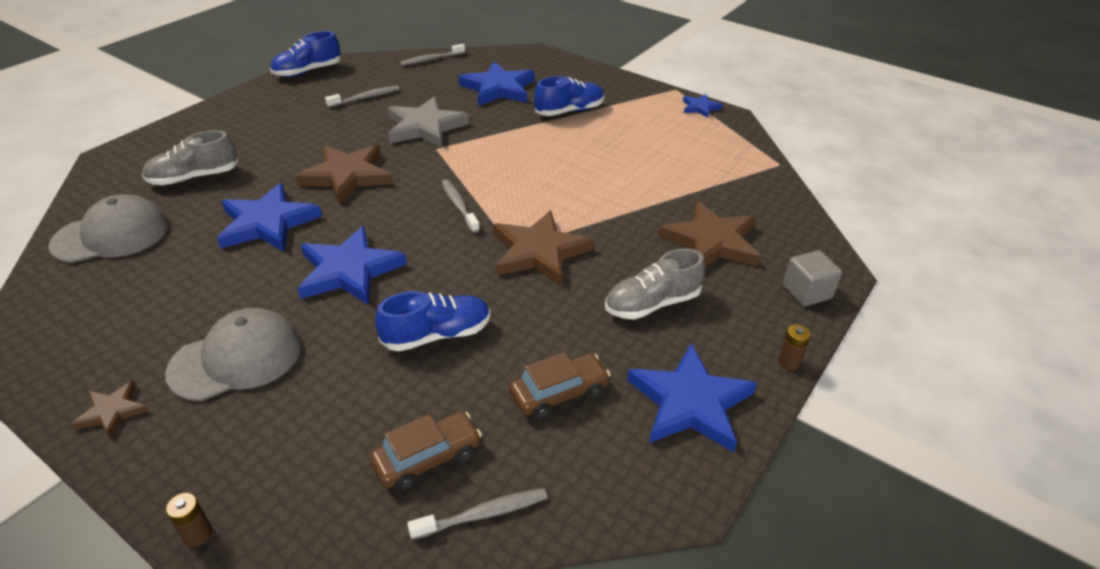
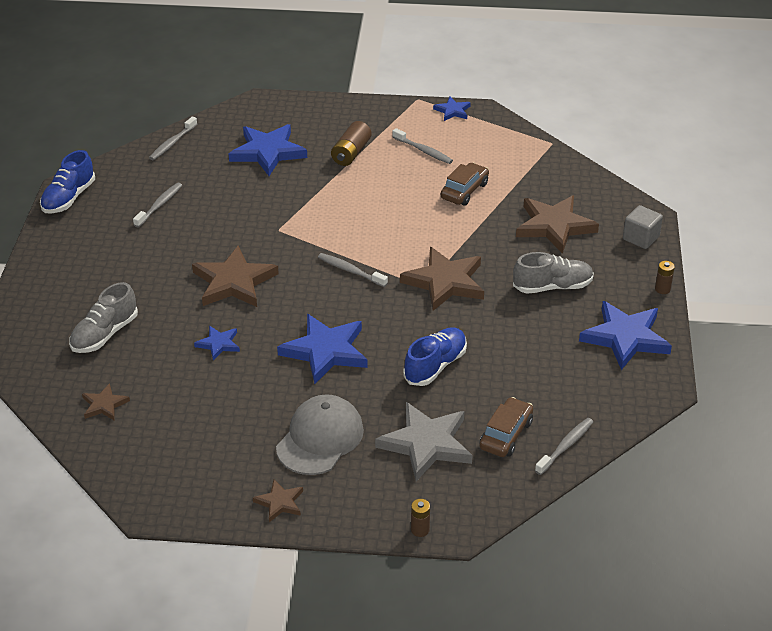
camera: 30 degrees left, 0 degrees up
(111, 235) = (104, 405): grey cap -> brown star
(267, 223) = (218, 344): blue star -> blue star, size x0.51
(425, 127) = (246, 214): grey star -> grey star (426, 444)
(559, 393) = (546, 366): brown car -> brown car (464, 191)
(569, 111) = (351, 153): blue shoe -> brown battery
(639, 130) = (423, 151): none -> grey toothbrush
(652, 304) = (552, 287): grey shoe -> grey shoe turned 135 degrees counterclockwise

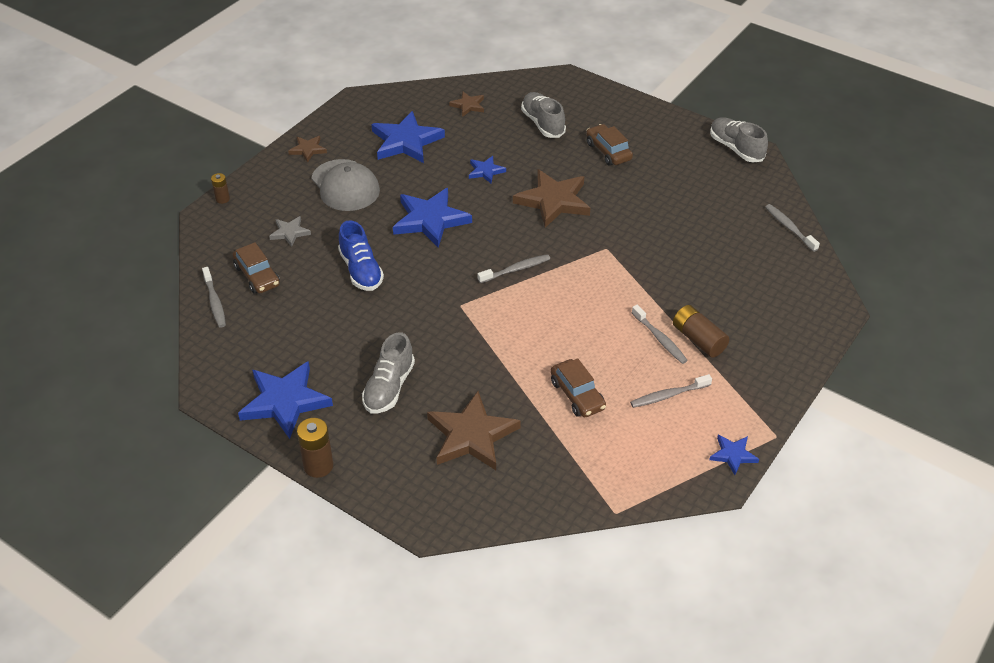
camera: 120 degrees right, 5 degrees up
(69, 198) = (736, 148): blue shoe -> grey shoe
(126, 273) = (608, 151): none -> brown car
(159, 205) = (691, 193): grey toothbrush -> grey toothbrush (660, 339)
(268, 152) = (736, 283): blue star -> blue star (406, 141)
(426, 444) = (289, 232): grey star -> grey star, size x0.51
(445, 282) = (454, 320): brown star -> none
(640, 238) = (401, 494): grey cube -> none
(662, 289) = (318, 466): brown battery -> brown battery, size x1.71

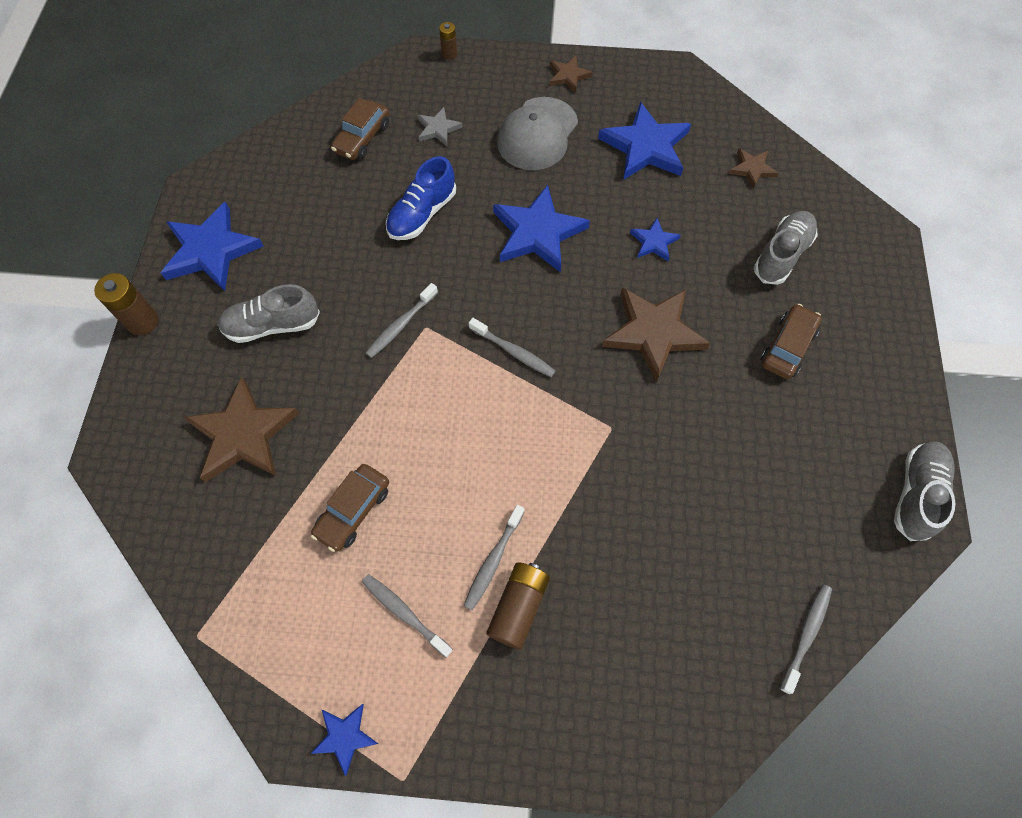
camera: 60 degrees right, 20 degrees up
(214, 302) = (309, 126): grey toothbrush -> grey toothbrush (401, 325)

